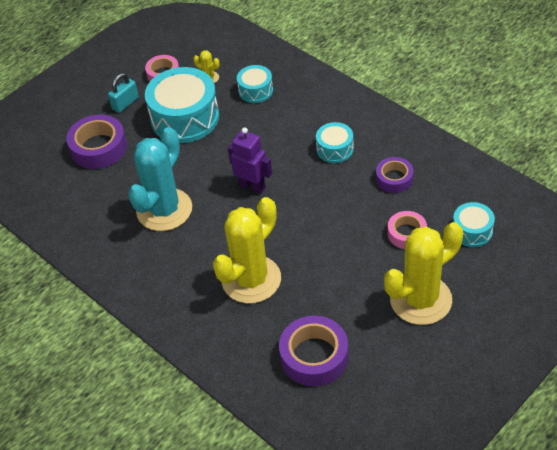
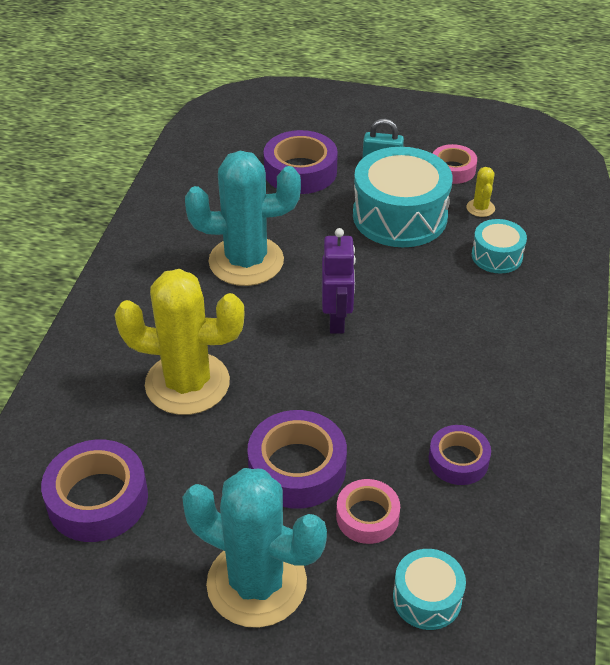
camera: 55 degrees right, 5 degrees down
(335, 149) = (461, 374): turquoise drum -> none
(353, 251) = (297, 468): none -> purple tape
(420, 300) = (256, 583): yellow cactus -> turquoise cactus

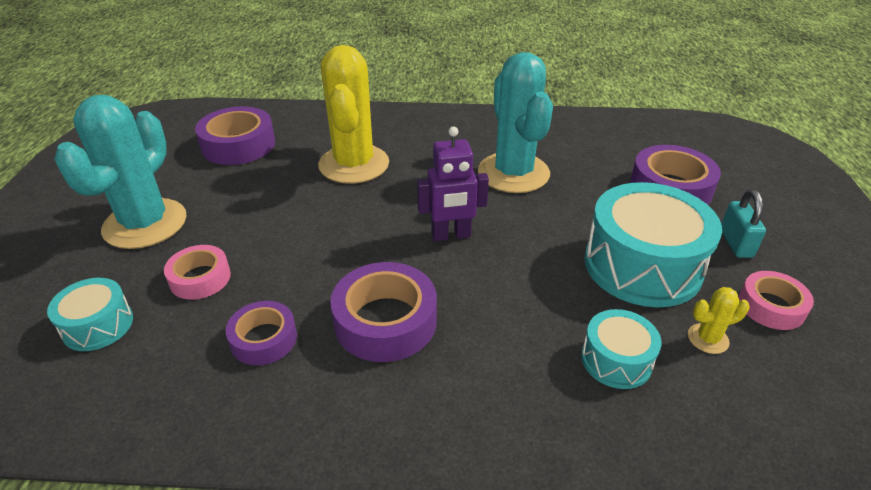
camera: 80 degrees right, 5 degrees down
(297, 468) = (261, 231): purple tape -> purple tape (385, 321)

